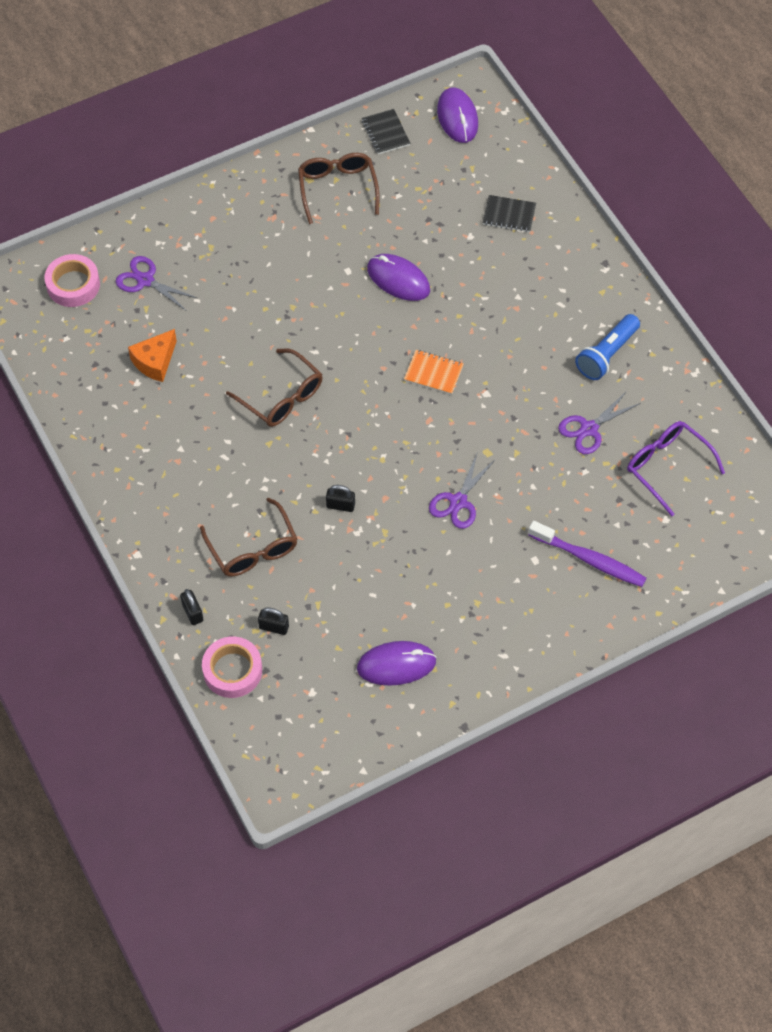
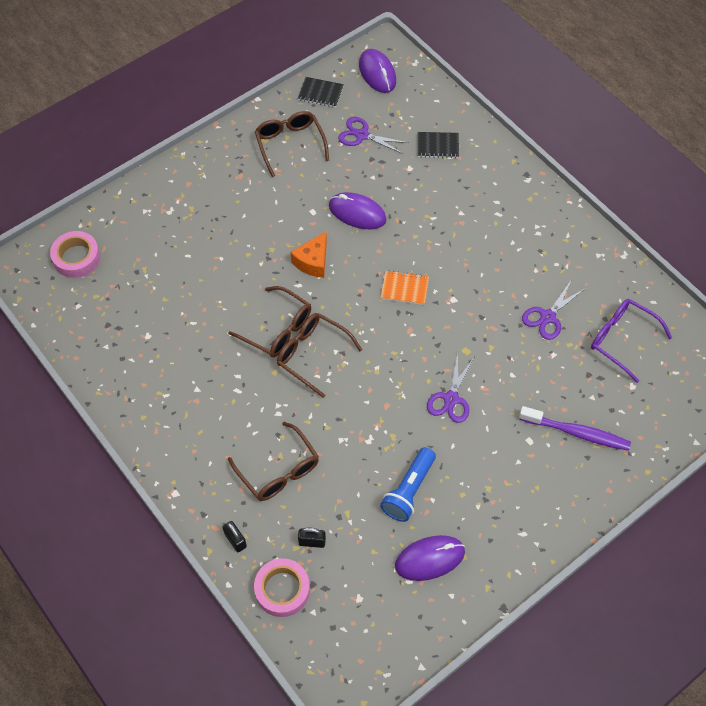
camera: 10 degrees left, 0 degrees up
(145, 280) = (139, 245): purple scissors -> purple scissors (362, 135)
(155, 362) = (160, 315): orange cheese -> orange cheese (313, 262)
(315, 431) = (312, 355): none -> brown glasses
(340, 505) = (349, 418): black padlock -> none
(385, 133) = (320, 93): black notebook -> black notebook turned 45 degrees counterclockwise
(607, 355) = (547, 251): blue flashlight -> blue flashlight (409, 490)

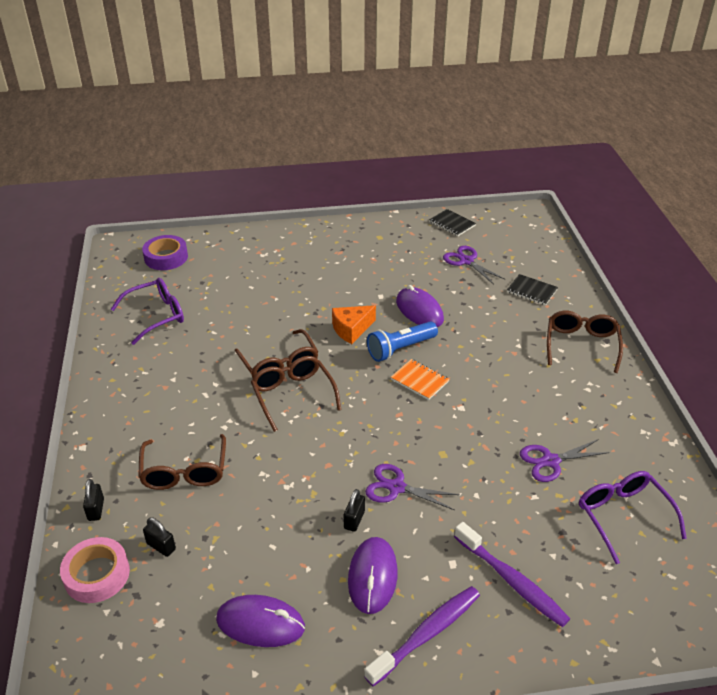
camera: 30 degrees right, 20 degrees down
(76, 258) = (166, 257): pink tape -> purple tape
(125, 330) = (156, 316): none -> purple glasses
(290, 145) = (398, 247): brown glasses -> brown glasses (581, 345)
(377, 73) = (512, 226): purple mouse -> purple mouse (372, 577)
(409, 490) = (291, 548): blue flashlight -> blue flashlight (400, 349)
(438, 442) = (354, 520): none -> black padlock
(451, 399) = (396, 487): purple scissors -> purple scissors turned 60 degrees clockwise
(545, 503) = (427, 634): none -> purple toothbrush

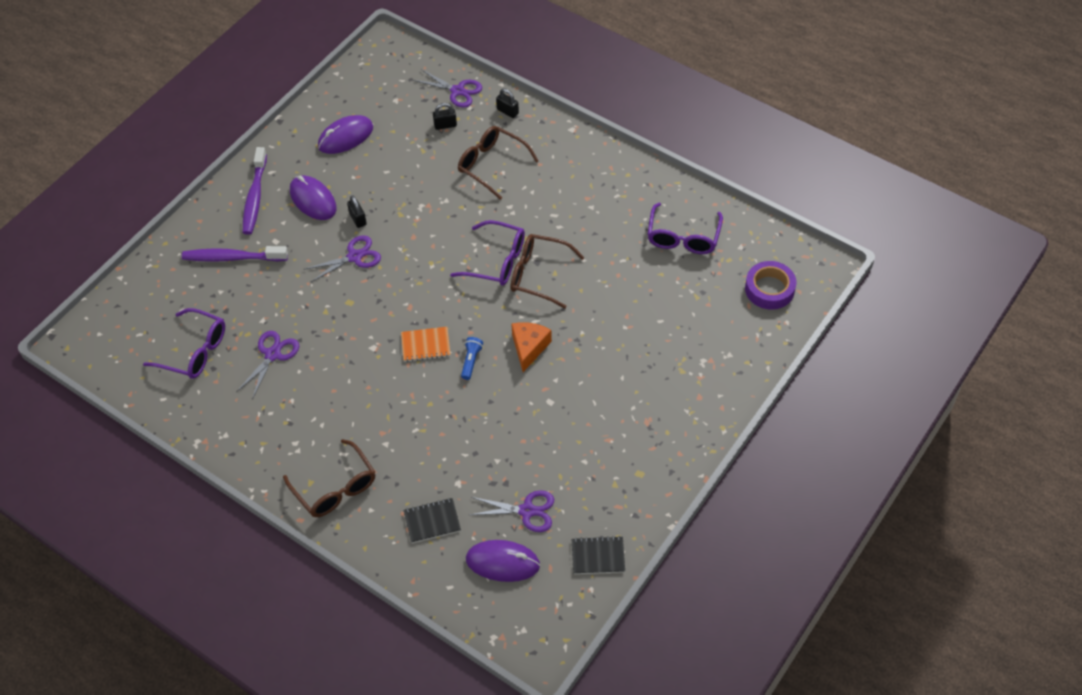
camera: 135 degrees right, 15 degrees up
(97, 574) = (457, 91): pink tape -> purple scissors
(293, 396) = (496, 261): brown glasses -> purple glasses
(400, 349) = (471, 361): blue flashlight -> blue flashlight, size x0.57
(419, 310) = (500, 412): purple mouse -> purple mouse (502, 562)

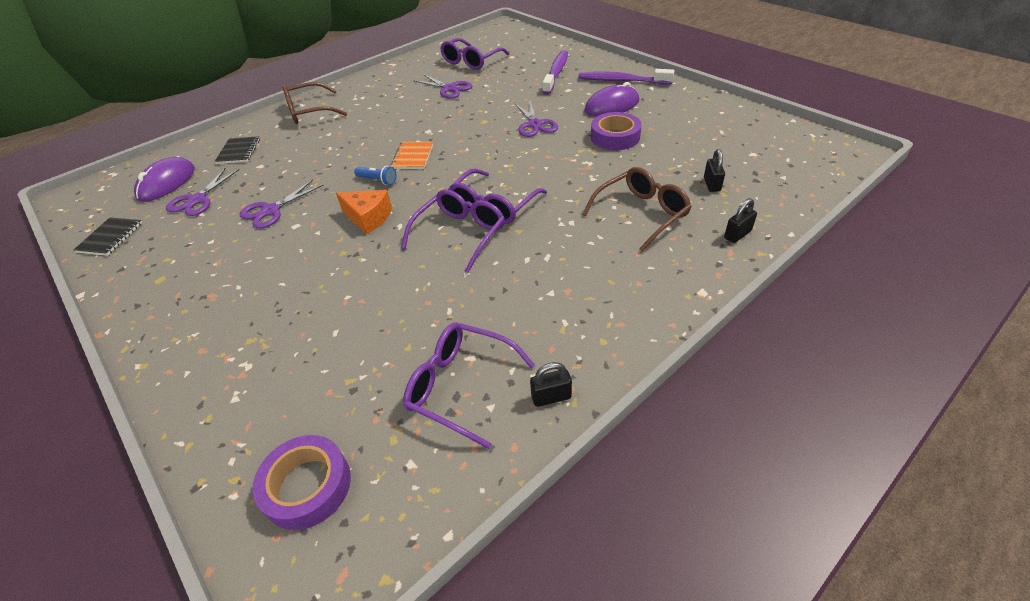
camera: 105 degrees right, 10 degrees down
(345, 137) = (694, 123): purple mouse -> none
(358, 219) = (581, 127): black padlock -> black padlock (551, 397)
(375, 192) = (615, 137): none -> purple tape
(457, 91) = (773, 197): purple scissors -> purple scissors (271, 210)
(539, 275) = (460, 234): brown glasses -> purple glasses

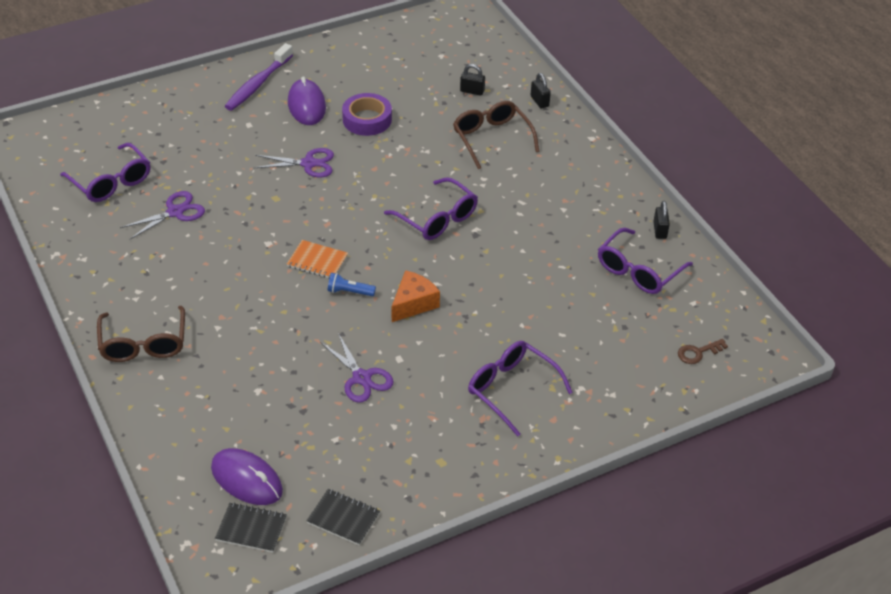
camera: 80 degrees left, 0 degrees up
(197, 200) = (304, 444): purple scissors -> none
(239, 151) = (208, 412): black notebook -> black notebook (251, 528)
(307, 486) = (698, 353): purple tape -> brown key
(378, 180) = (349, 292): blue flashlight -> blue flashlight turned 120 degrees counterclockwise
(460, 234) = (469, 246): purple glasses -> purple glasses (512, 390)
(556, 73) = (201, 123): purple toothbrush -> none

